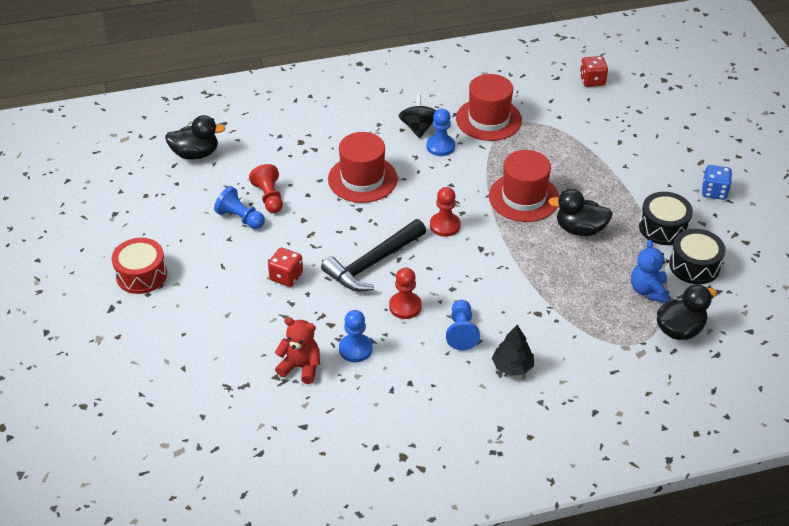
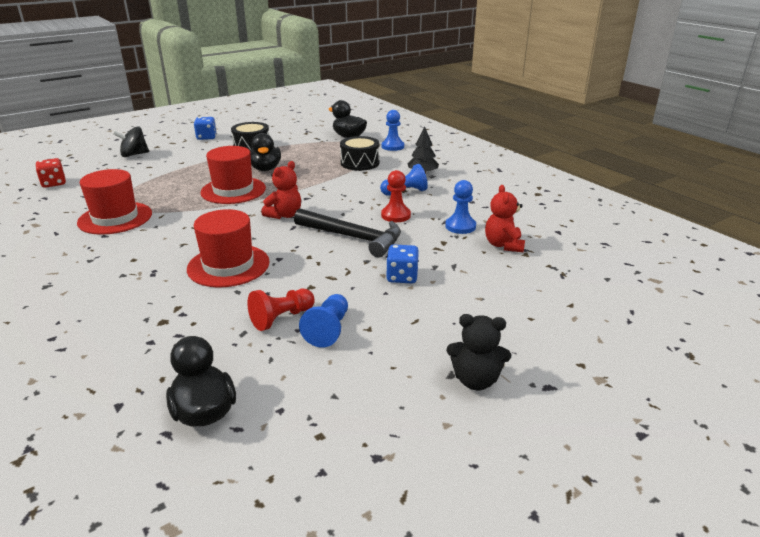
camera: 110 degrees left, 15 degrees down
(141, 275) = (475, 380): red drum -> black teddy bear
(286, 276) = (402, 277): red dice -> blue dice
(418, 128) = (130, 250): black spinning top -> black spinning top (134, 155)
(440, 146) = (163, 234): blue pawn -> blue pawn (392, 146)
(445, 225) = (284, 215): red pawn -> red teddy bear
(648, 291) = (319, 146): blue teddy bear -> none
(694, 265) = (287, 137): black drum -> black drum (360, 163)

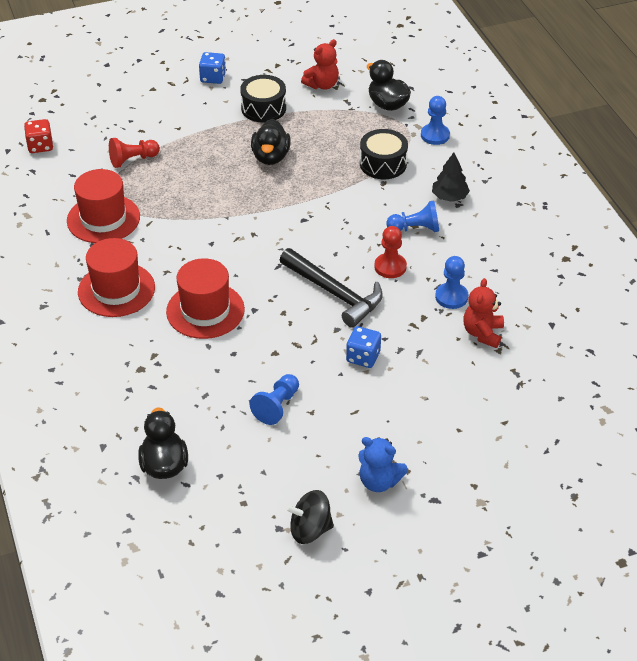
camera: 15 degrees right, 15 degrees up
(134, 155) = (126, 103): black spinning top -> black spinning top (310, 530)
(233, 190) = (228, 192): red hat -> red hat (116, 290)
(281, 318) = (240, 385): red pawn -> red pawn (133, 160)
(284, 215) = (274, 245): red teddy bear -> red teddy bear (322, 85)
(475, 380) = (379, 481): black teddy bear -> blue teddy bear

